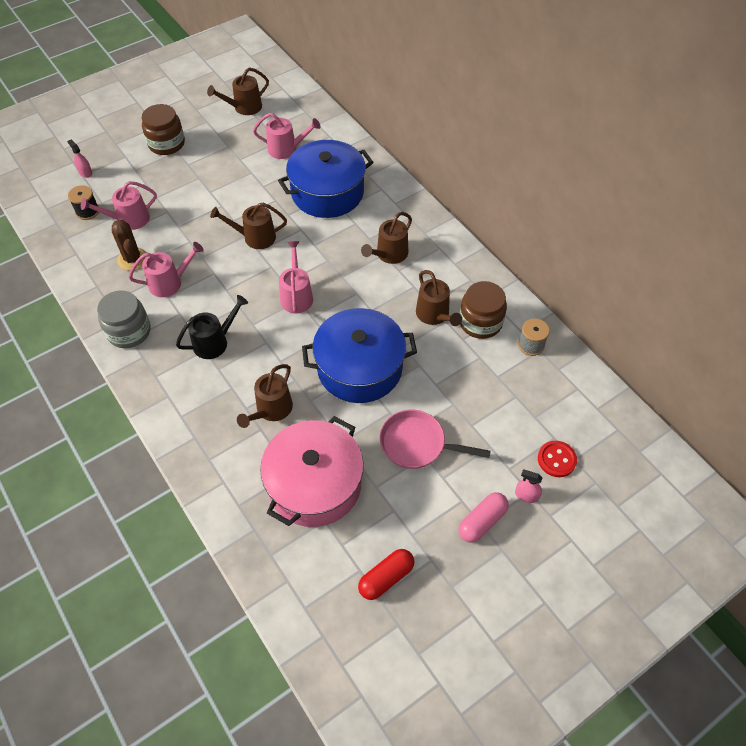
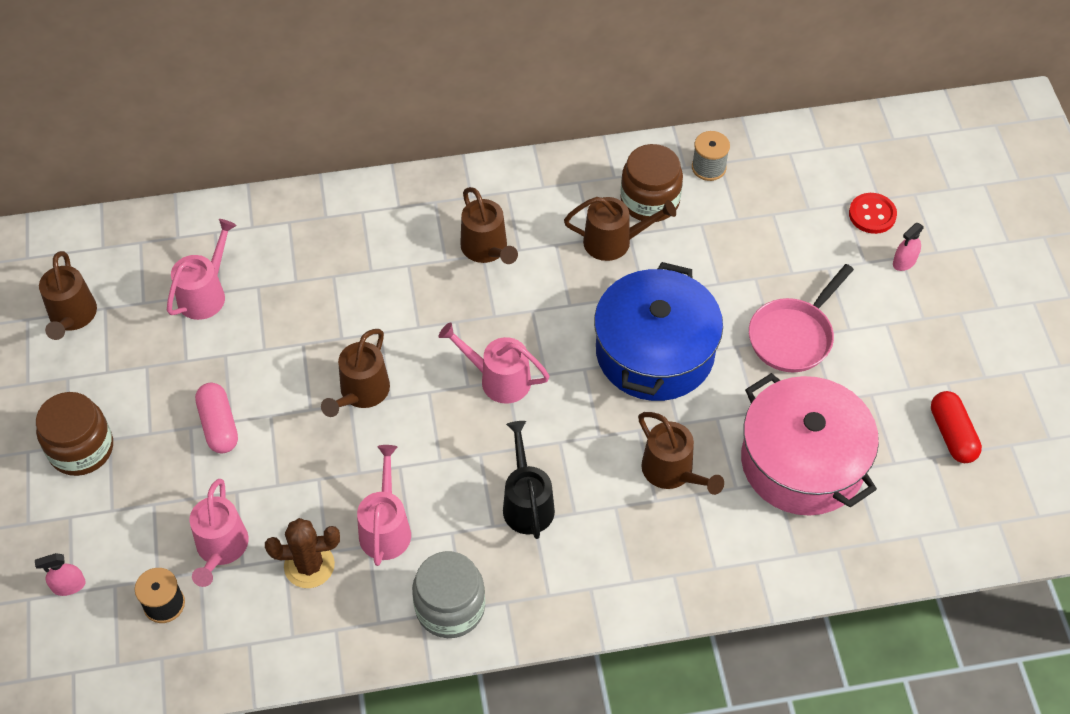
camera: 65 degrees left, 0 degrees up
(327, 192) = (328, 275): blue pot -> none
(482, 521) = (919, 316): pink capsule -> pink capsule (219, 425)

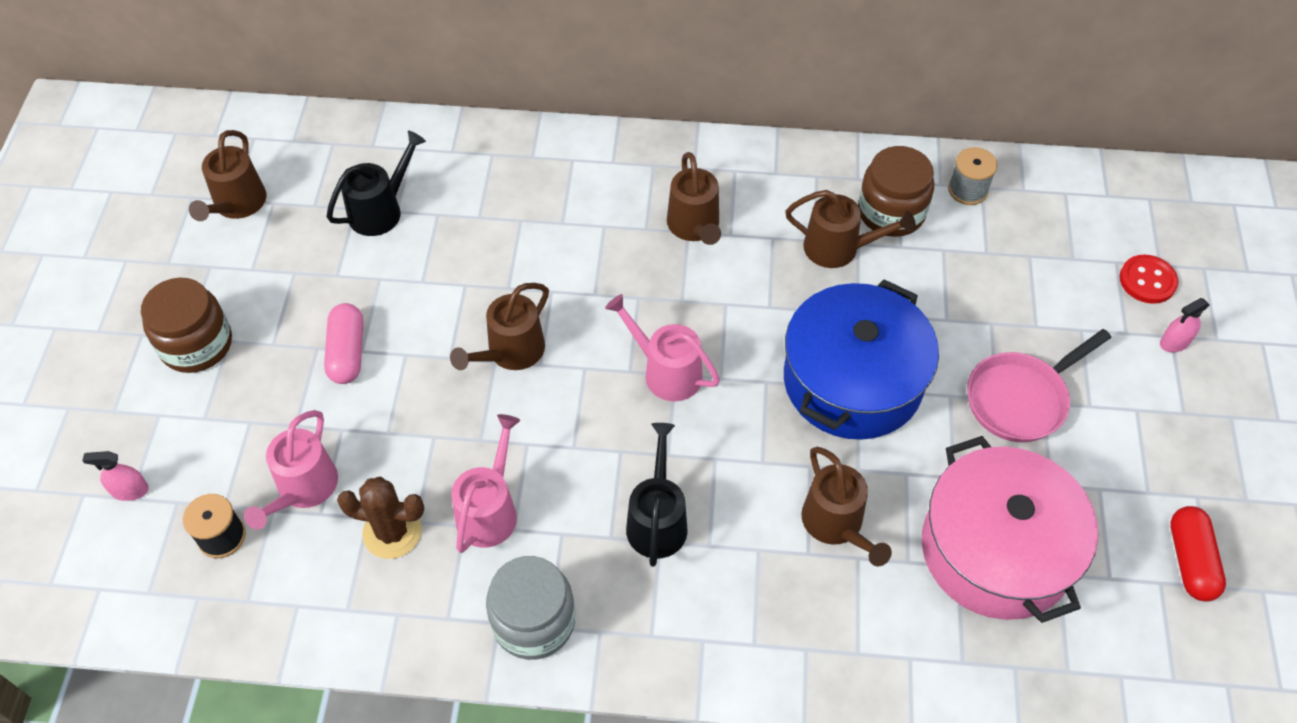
camera: 15 degrees right, 0 degrees up
(205, 293) = (381, 210): pink watering can -> black watering can

